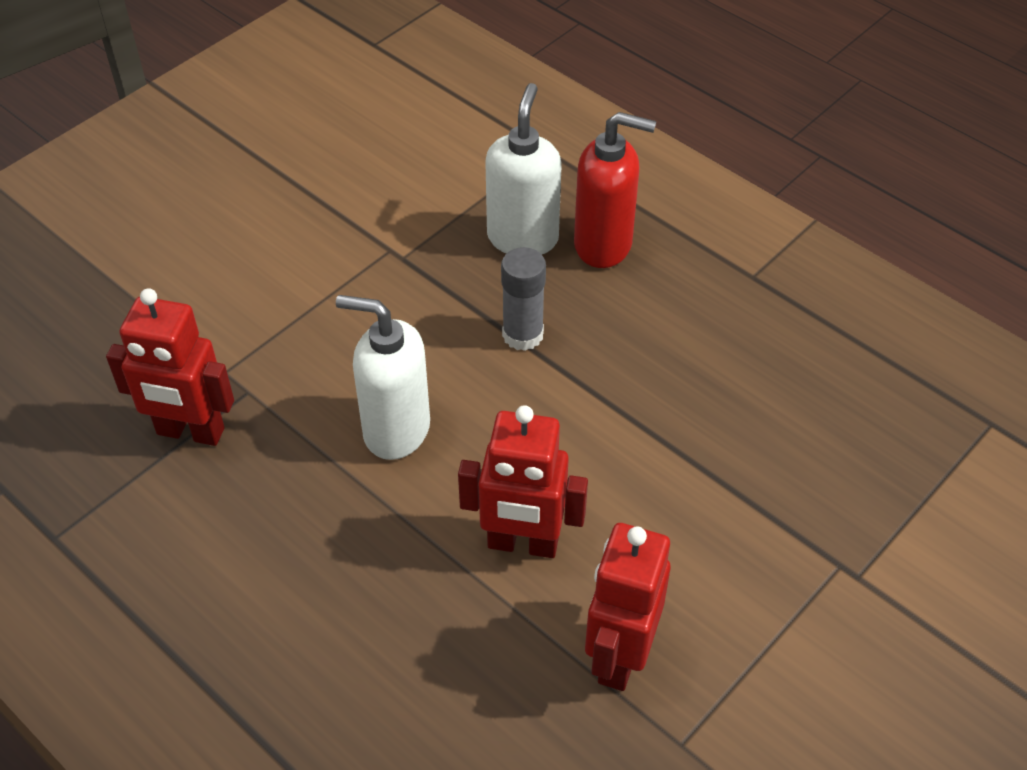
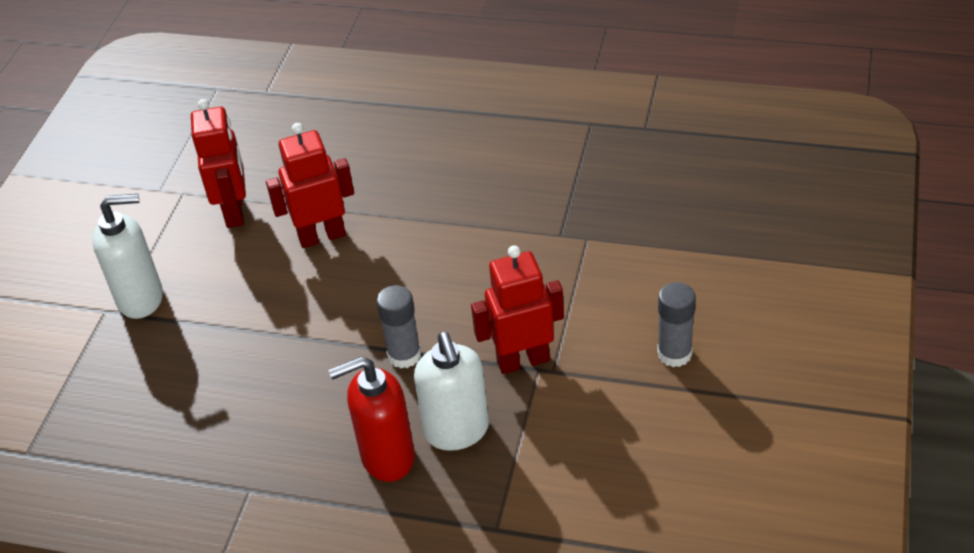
camera: 155 degrees right, 5 degrees down
(190, 432) = (571, 198): red robot -> red robot (523, 360)
(267, 211) = (674, 354): none -> grey glue stick
(395, 430) = (445, 257): white soap dispenser -> white soap dispenser (141, 299)

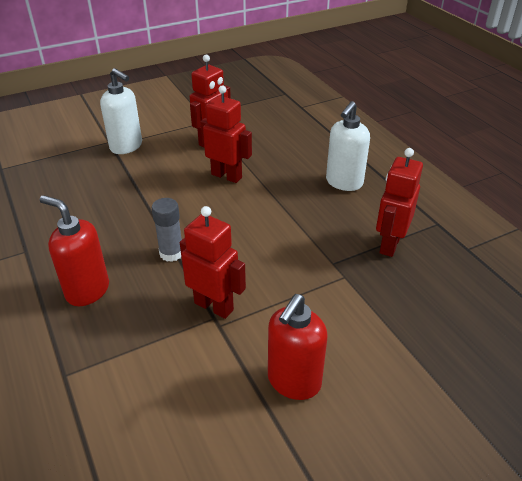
camera: 45 degrees right, 5 degrees down
(457, 431) = (131, 309): white soap dispenser -> white soap dispenser (344, 182)
(580, 177) = (389, 244): none -> red robot
(674, 354) = (293, 382): grey glue stick -> red soap dispenser

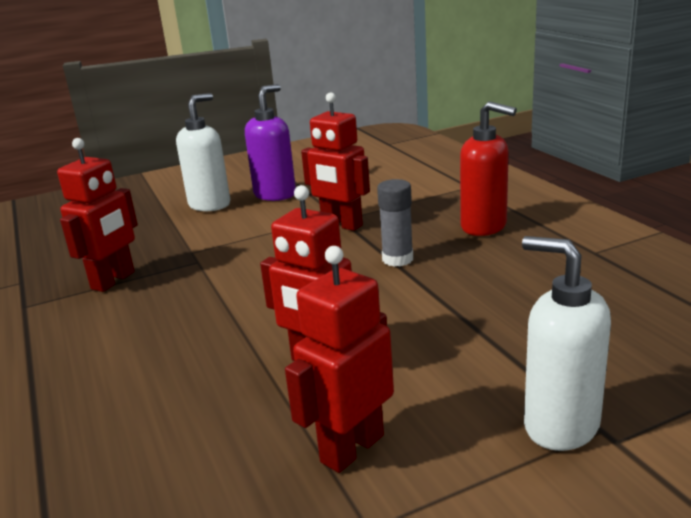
camera: 175 degrees left, 15 degrees down
(293, 382) = (275, 194): red soap dispenser -> purple soap dispenser
(344, 182) = (110, 358): white soap dispenser -> white soap dispenser (210, 205)

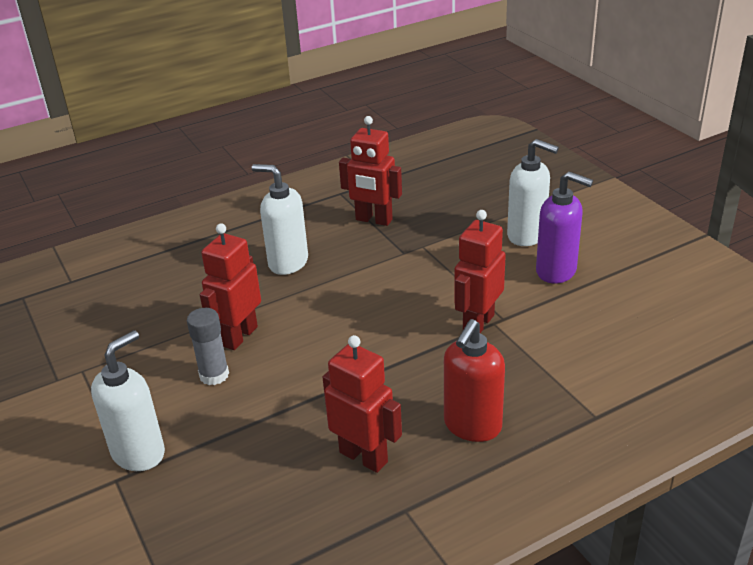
camera: 85 degrees right, 10 degrees up
(167, 336) = (287, 263): none -> white soap dispenser
(351, 448) = (146, 359): red robot -> red robot (364, 457)
(397, 259) = (398, 365): grey glue stick -> grey glue stick (214, 375)

